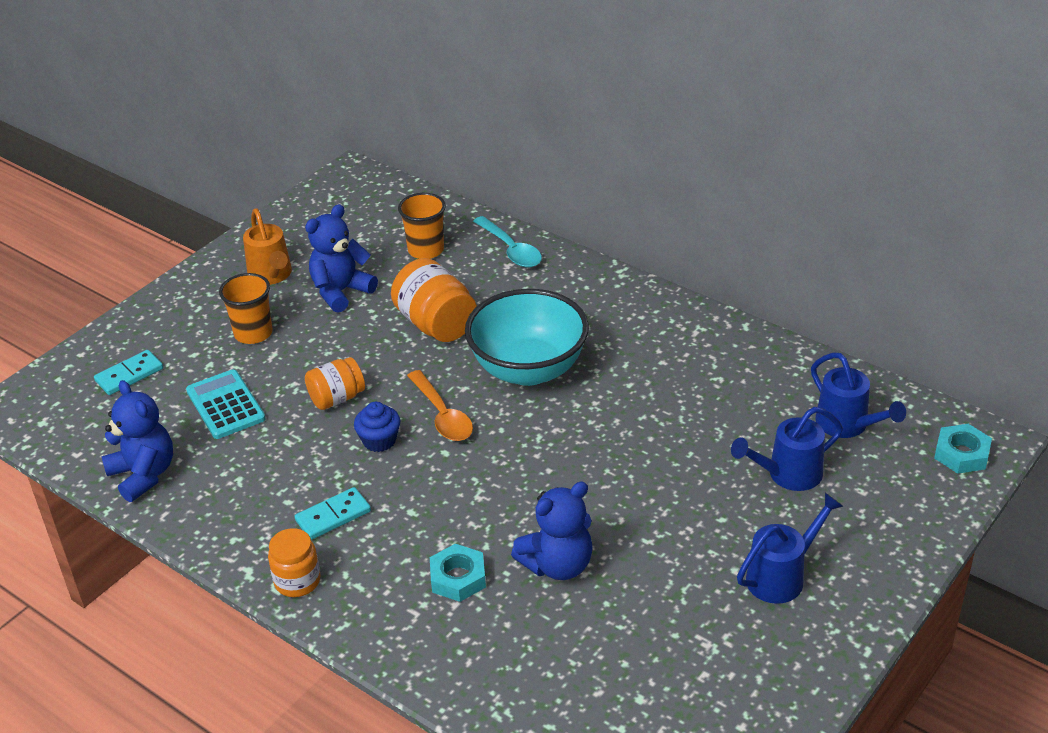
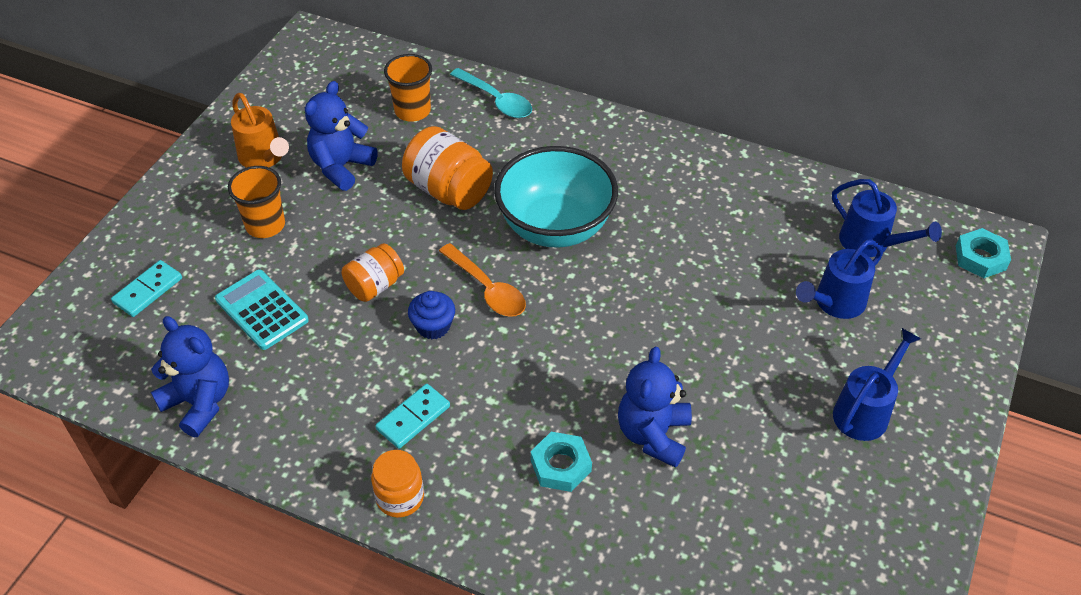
camera: 15 degrees left, 10 degrees up
(558, 565) = (653, 435): blue teddy bear -> blue teddy bear turned 150 degrees clockwise

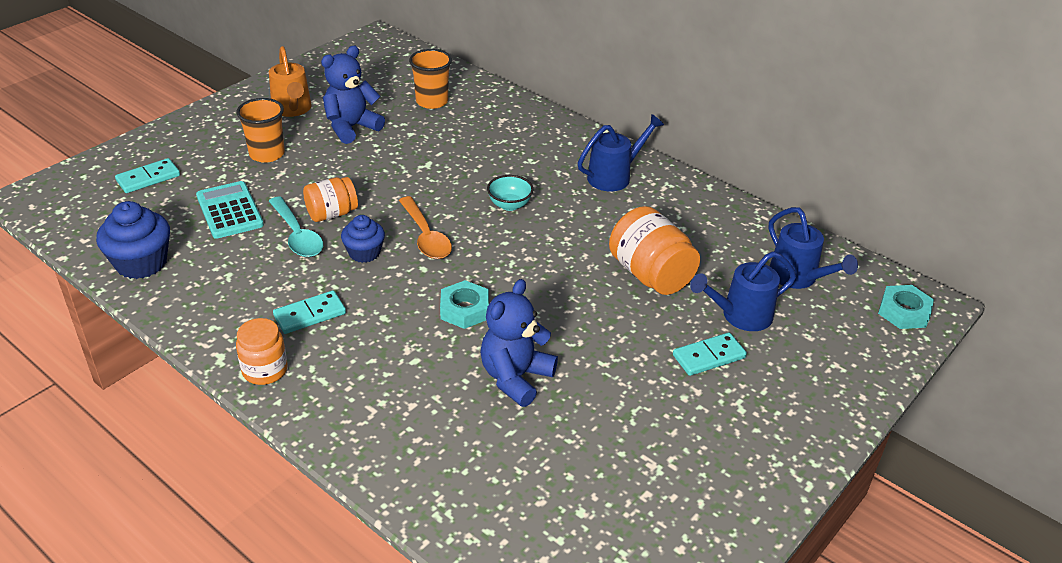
camera: 15 degrees right, 10 degrees down
(199, 403) = (141, 263): blue teddy bear -> blue cupcake
(449, 190) = (431, 161): orange jar -> orange jar (650, 275)
(496, 100) = (507, 108): turquoise spoon -> turquoise spoon (297, 235)
(555, 227) = (509, 205): turquoise bowl -> turquoise bowl, size x0.42
(561, 466) = (418, 381): turquoise nut -> turquoise nut (464, 310)
(824, 358) = (709, 357): none -> turquoise domino
(865, 410) = (729, 407): blue watering can -> blue watering can (614, 176)

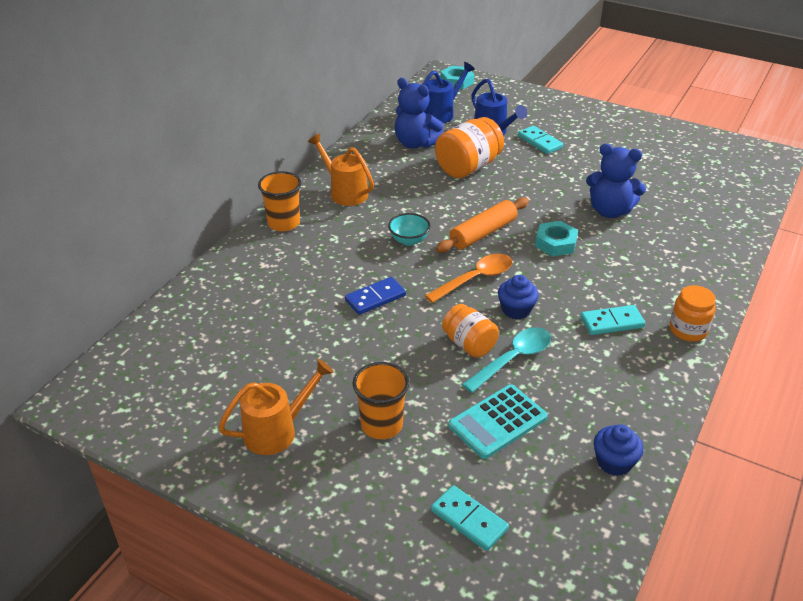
camera: 100 degrees left, 0 degrees up
(141, 263) = (614, 462): blue cupcake -> blue cupcake, size x0.64
(310, 315) = (612, 322): turquoise domino -> turquoise domino turned 60 degrees counterclockwise
(351, 127) = (306, 369): blue teddy bear -> blue teddy bear (416, 143)
(425, 172) = (375, 298): none -> blue domino
(432, 101) = (236, 318): orange cup -> orange cup (284, 223)
(504, 258) = (483, 233): none -> orange rolling pin
(614, 176) = (344, 192): blue watering can -> orange watering can

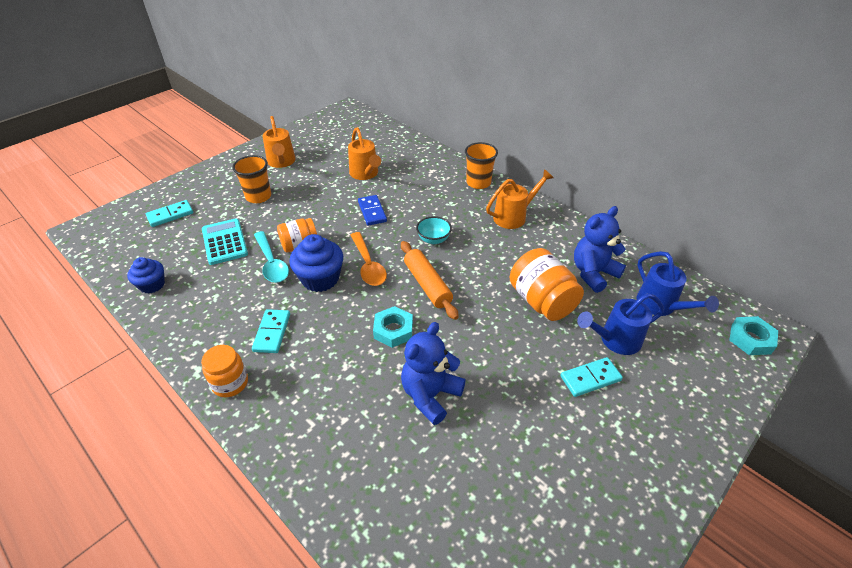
camera: 105 degrees right, 5 degrees up
(289, 324) = (365, 174): none -> orange watering can
(516, 310) = (320, 279): blue cupcake -> blue cupcake, size x1.57

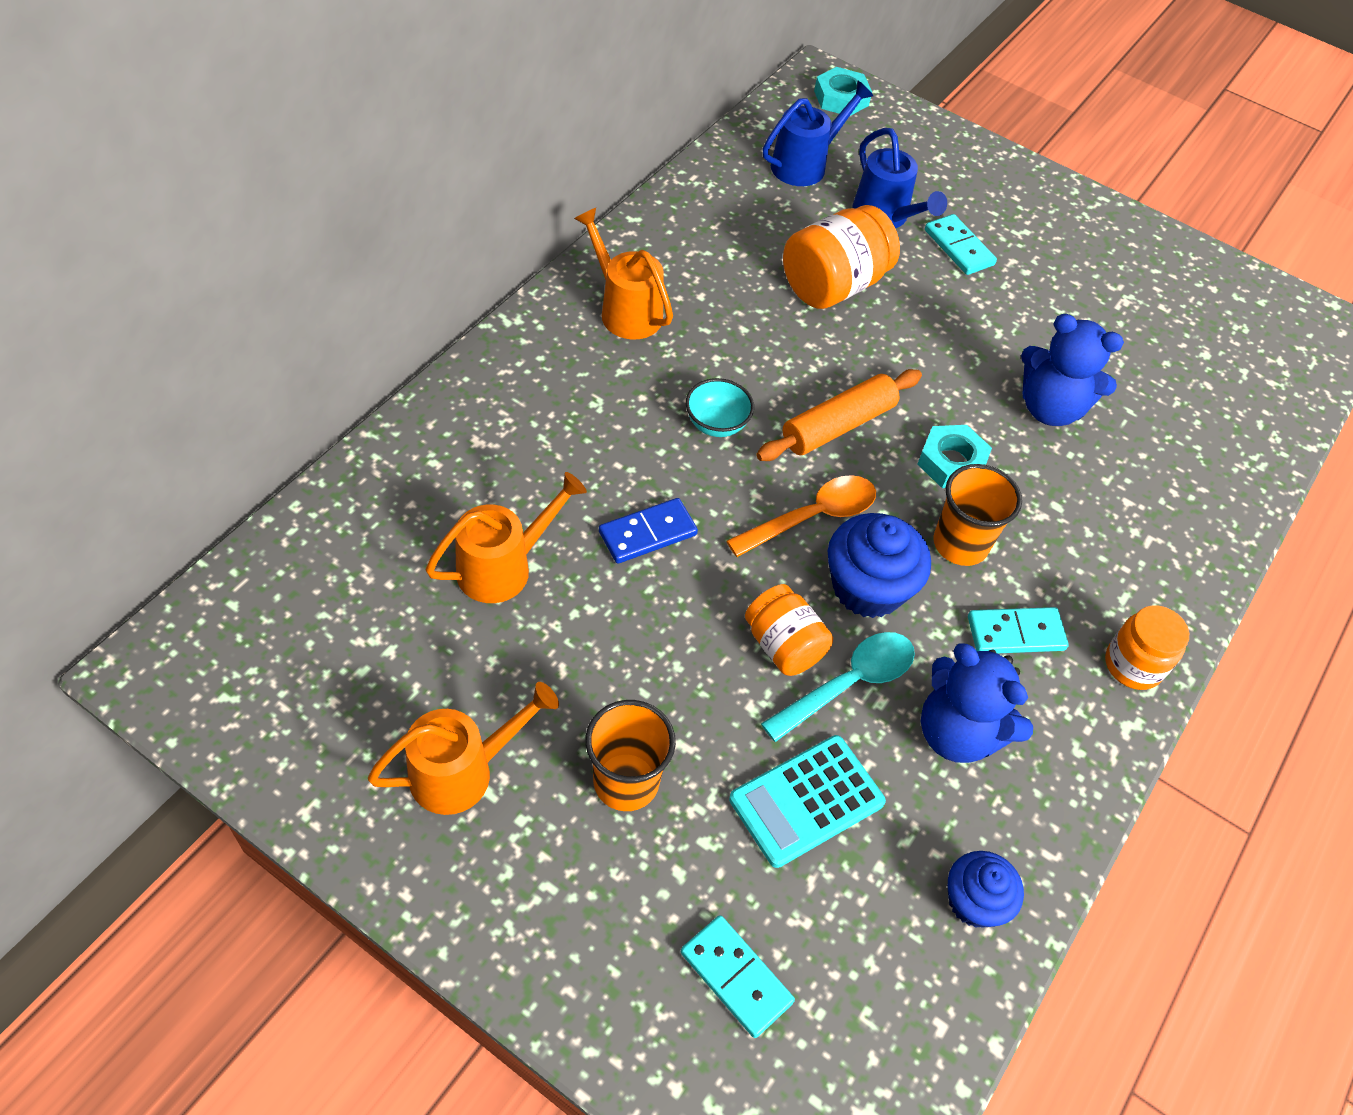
camera: 105 degrees left, 10 degrees up
(478, 183) = (519, 361): orange cup -> orange cup (960, 544)
(593, 273) = (755, 223): blue teddy bear -> blue teddy bear (958, 732)

